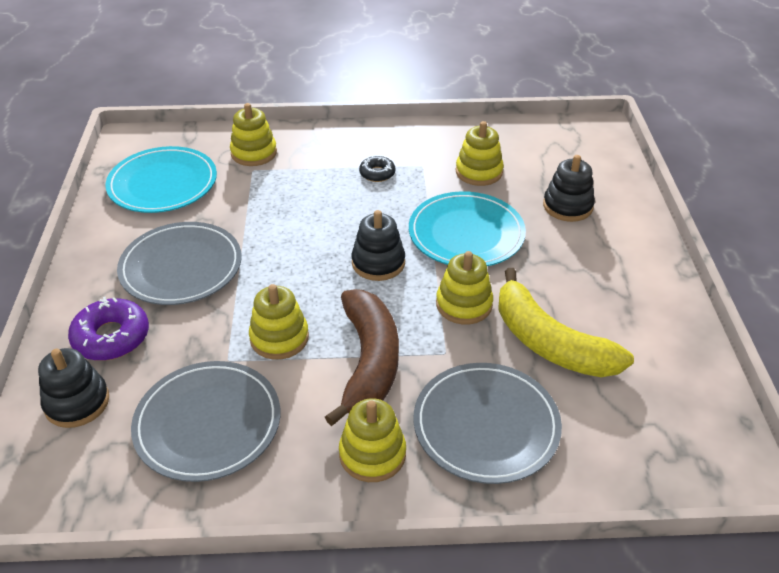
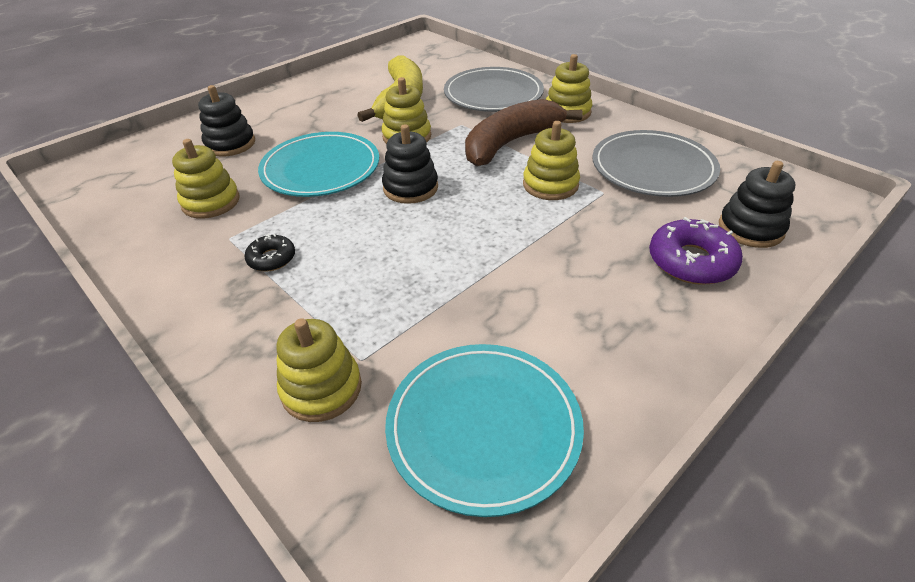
camera: 130 degrees left, 0 degrees up
(181, 267) = (571, 287): grey plate -> none

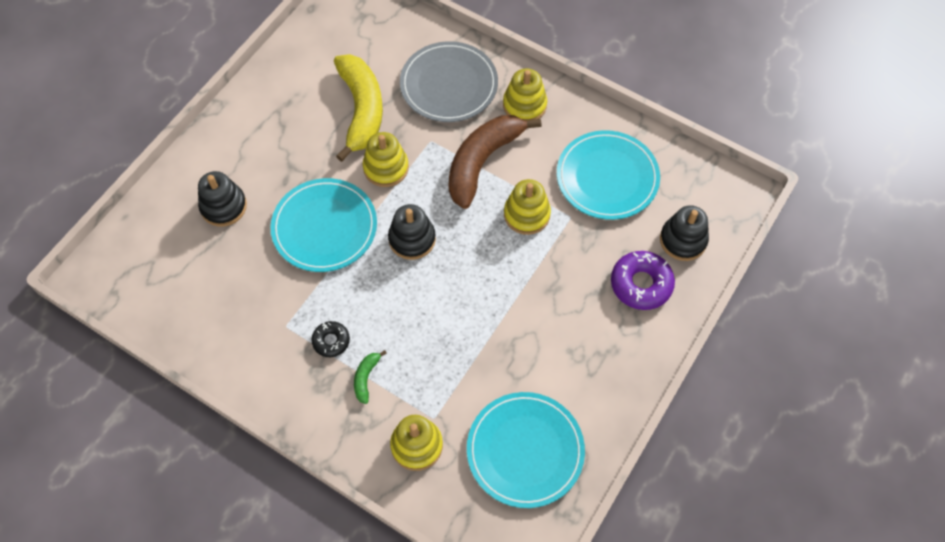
camera: 15 degrees left, 20 degrees up
(211, 202) = (248, 287): yellow stacking toy -> none
(293, 300) = (366, 378): none -> green banana
(653, 168) = (607, 177): grey plate -> turquoise plate

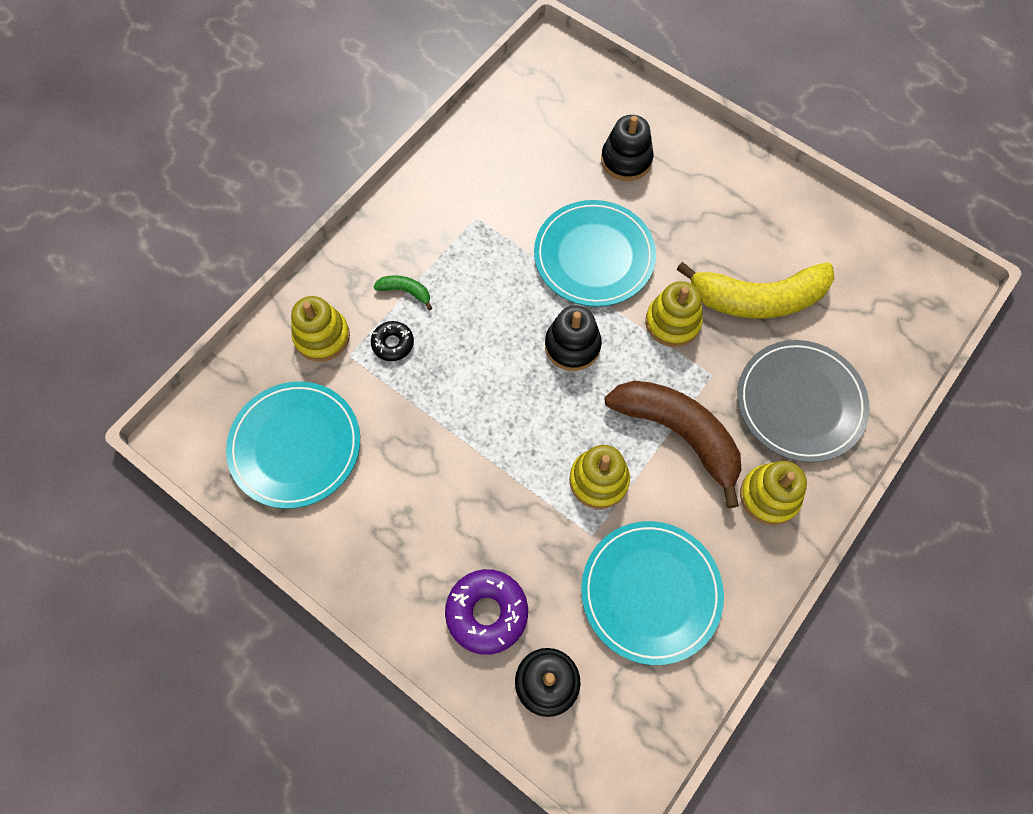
camera: 95 degrees right, 5 degrees up
(331, 341) = (453, 259): black donut -> black donut (393, 343)

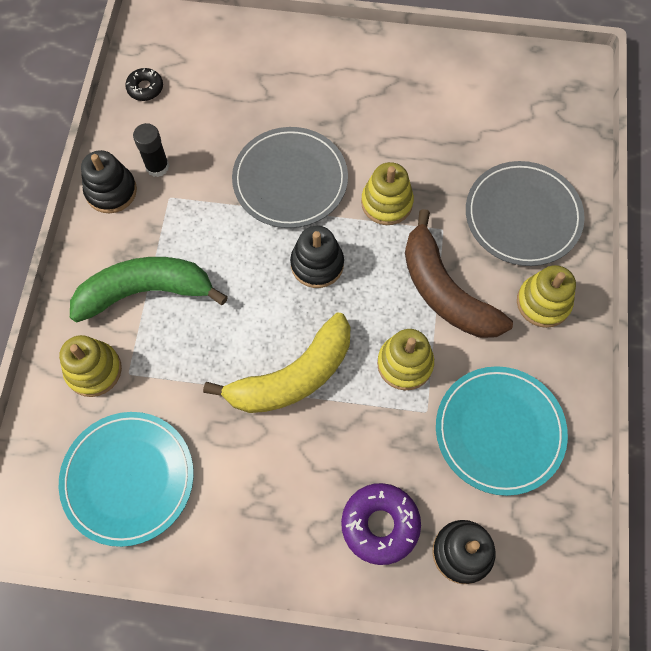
camera: 30 degrees left, 0 degrees up
(393, 343) = (162, 343): black donut -> black donut (145, 88)
(405, 291) = (145, 292): green banana -> green banana, size x2.42
(481, 185) = (157, 167): none -> black glue stick
(594, 256) = (290, 180): turquoise plate -> grey plate
(626, 160) = (269, 86): black stacking toy -> black stacking toy (111, 191)
(678, 434) = (445, 291): brown banana -> brown banana turned 135 degrees counterclockwise
(758, 299) = (442, 149): yellow banana -> yellow banana (293, 376)

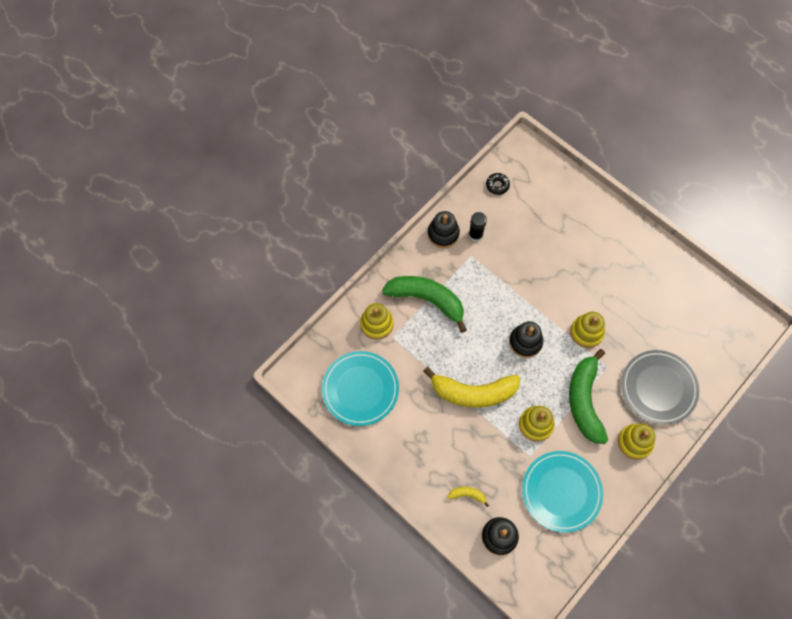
camera: 35 degrees right, 0 degrees up
(290, 180) = (542, 286): grey plate -> none
(380, 525) = (467, 495): purple donut -> yellow banana
(445, 291) = (584, 401): brown banana -> green banana

